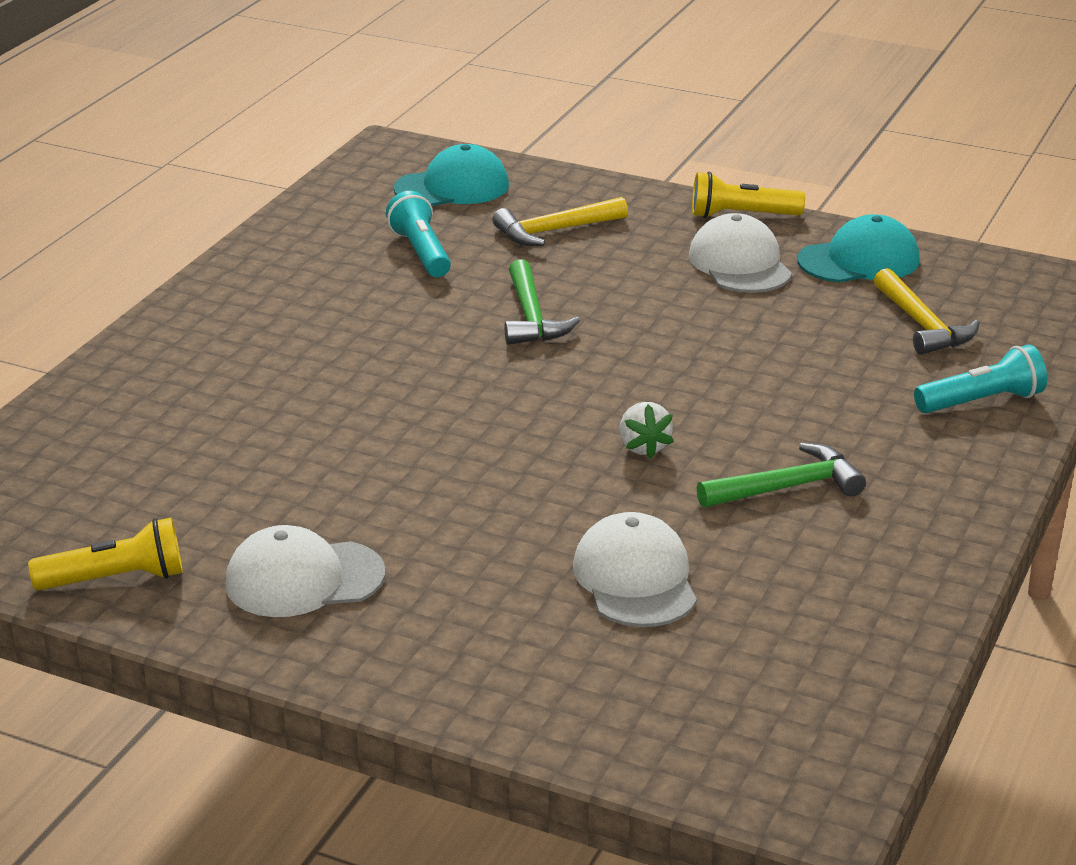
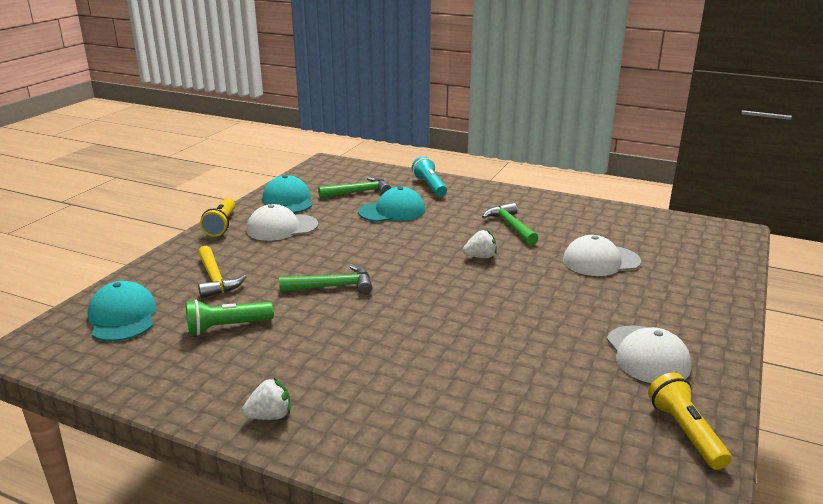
camera: 90 degrees left, 5 degrees down
(226, 295) = (270, 416): none -> white strawberry
(421, 252) = (227, 327): turquoise flashlight -> green flashlight
(834, 361) = (392, 211): none -> turquoise cap
(922, 325) = (359, 192): yellow hammer -> green hammer

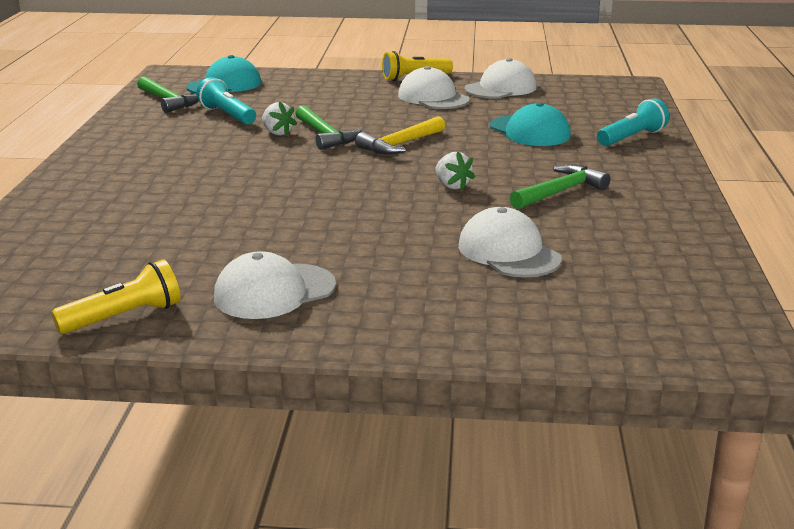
camera: 70 degrees right, 0 degrees up
(215, 279) = (306, 96): yellow hammer -> yellow hammer (400, 144)
(227, 327) = (227, 115): green flashlight -> turquoise flashlight
(270, 416) = (105, 151): white strawberry -> white strawberry (277, 133)
(288, 201) = (501, 88): turquoise cap -> white cap
(359, 192) = (564, 110): green hammer -> green hammer (168, 101)

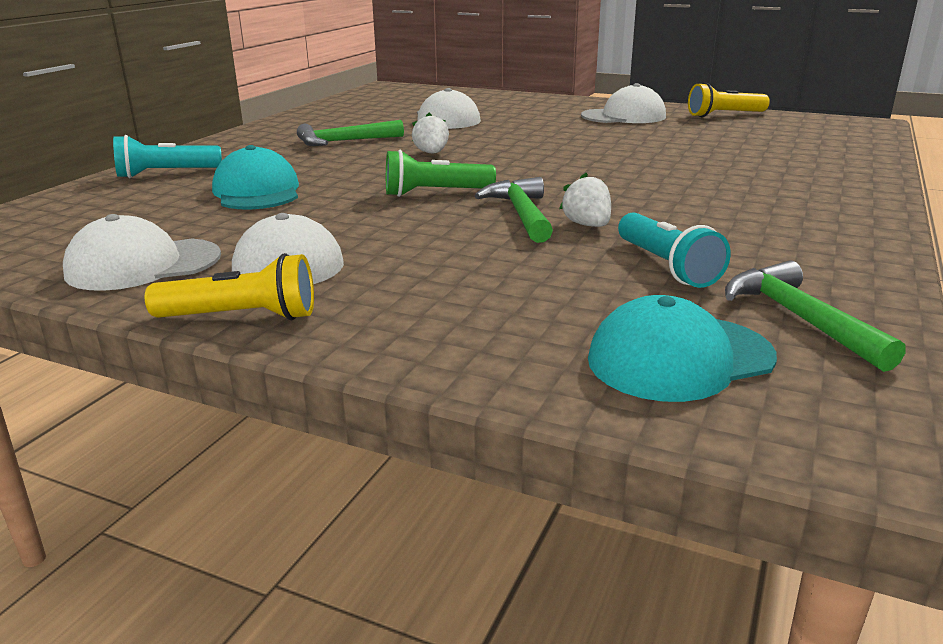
camera: 160 degrees left, 0 degrees up
(400, 144) = (435, 193): yellow hammer -> green flashlight

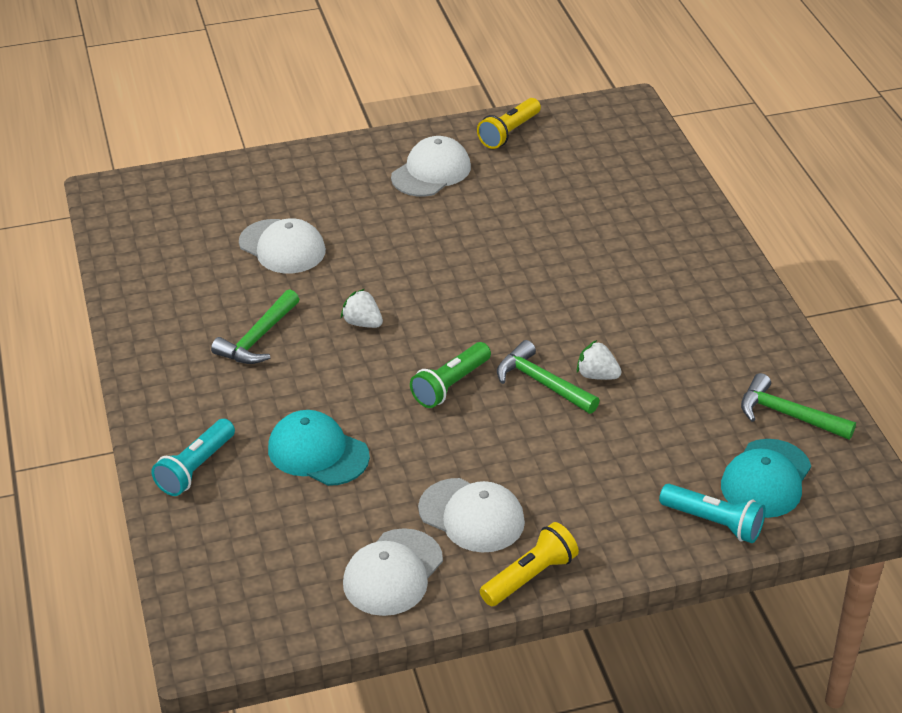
camera: 40 degrees left, 15 degrees up
(666, 266) = (686, 399): turquoise flashlight -> turquoise flashlight (713, 522)

